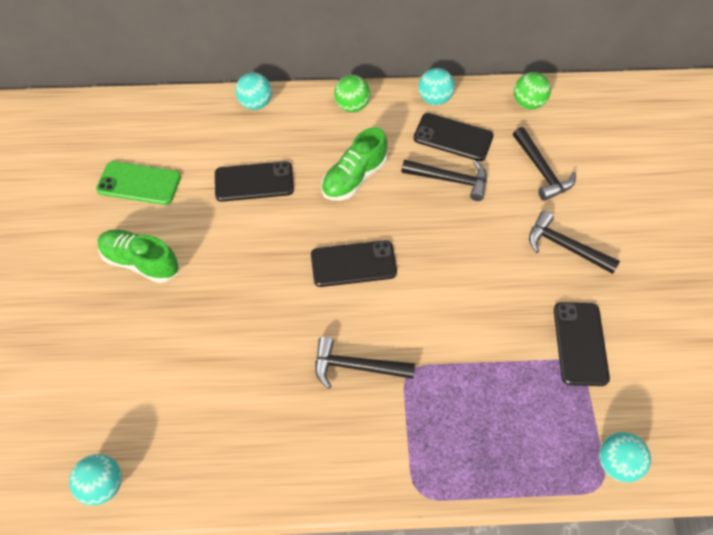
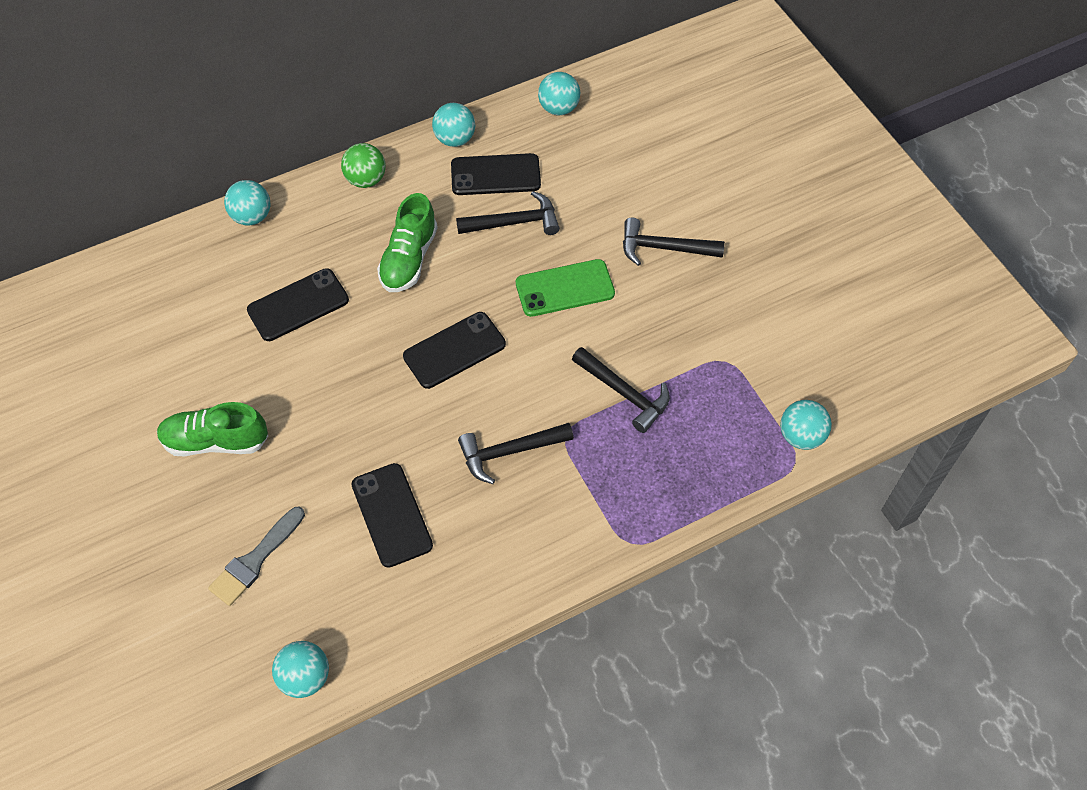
camera: 25 degrees left, 0 degrees up
(118, 369) = (255, 560): none -> grey brush
(139, 183) = (163, 357): green phone -> green phone (565, 288)
(528, 103) = (558, 108): green ball -> turquoise ball
(541, 170) = (605, 177): black hammer -> black hammer (624, 393)
(580, 343) = (720, 339): black phone -> black phone (391, 515)

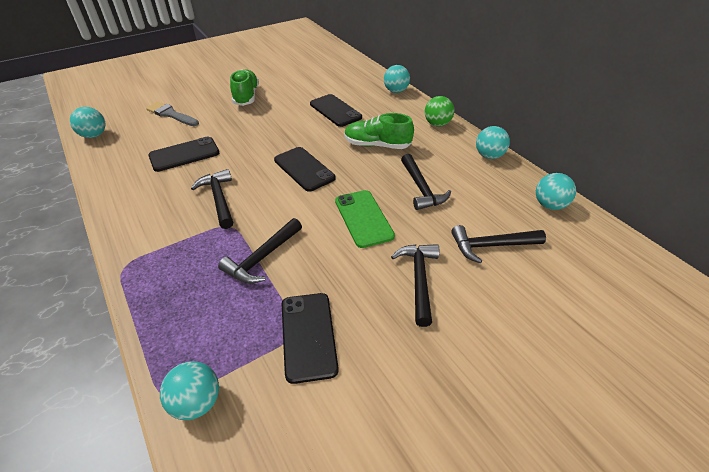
camera: 85 degrees right, 15 degrees down
(495, 175) = (463, 176): black phone -> black phone (308, 336)
(619, 177) = (491, 246): none -> black hammer

